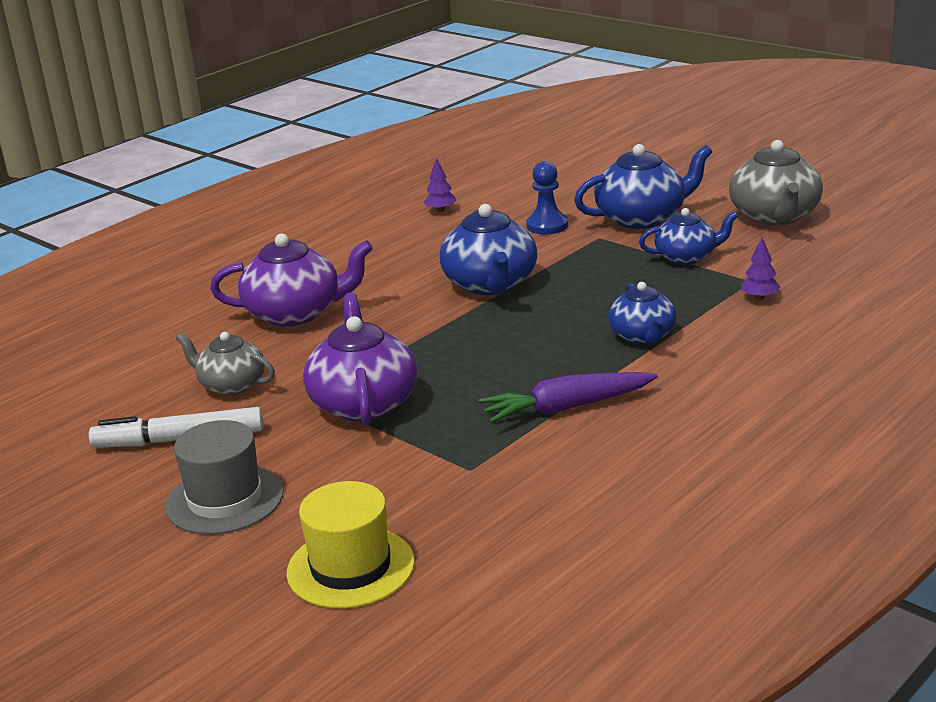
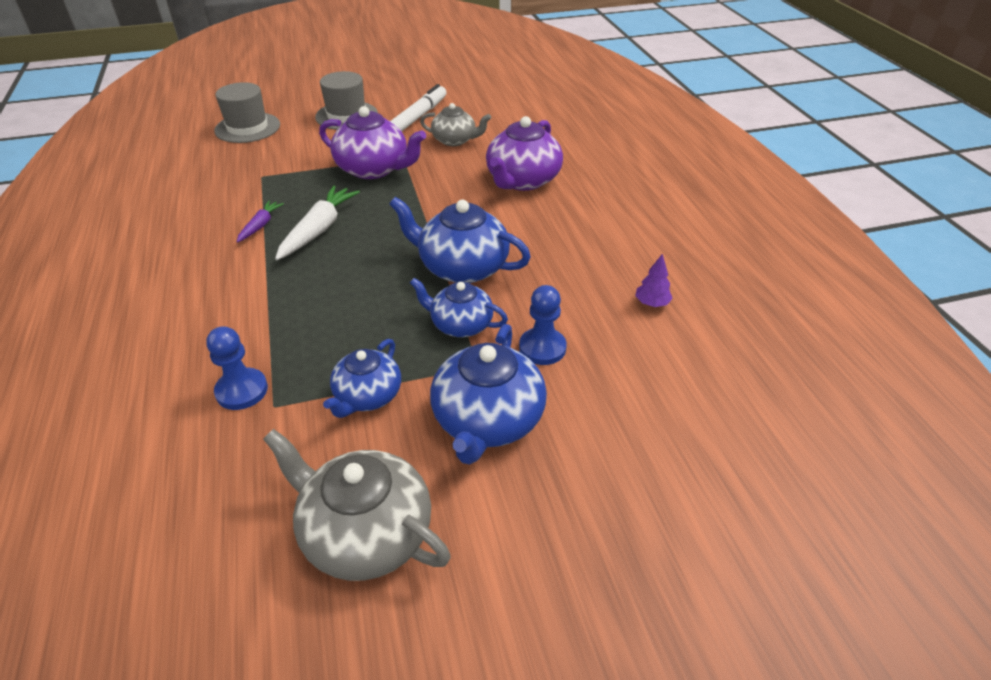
camera: 120 degrees right, 15 degrees up
(231, 385) = (455, 140): grey teapot -> grey teapot turned 45 degrees clockwise
(350, 567) = (247, 128): yellow hat -> grey hat
(528, 372) = (319, 230): none -> white carrot
(567, 408) = (260, 226): purple carrot -> purple carrot, size x0.56
(643, 336) = (286, 295): blue teapot -> blue teapot (460, 324)
(759, 297) = (242, 390): purple tree -> blue pawn

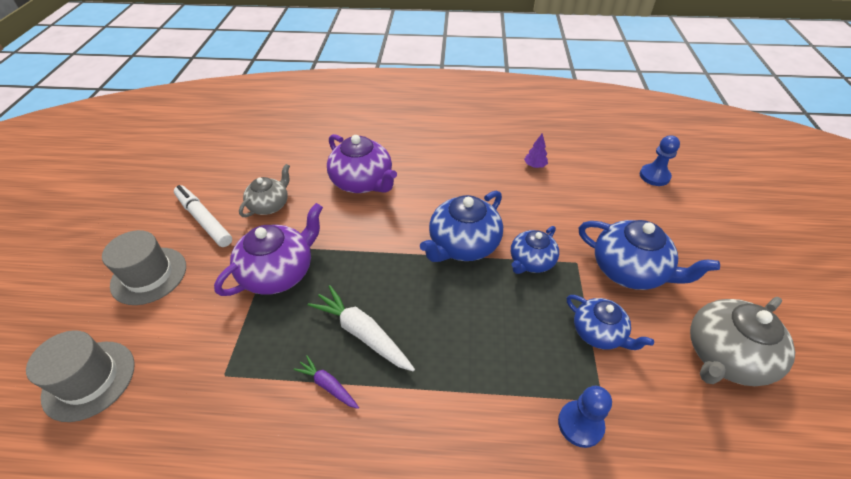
camera: 70 degrees left, 5 degrees up
(542, 348) = (565, 226): blue pawn -> blue pawn (654, 176)

